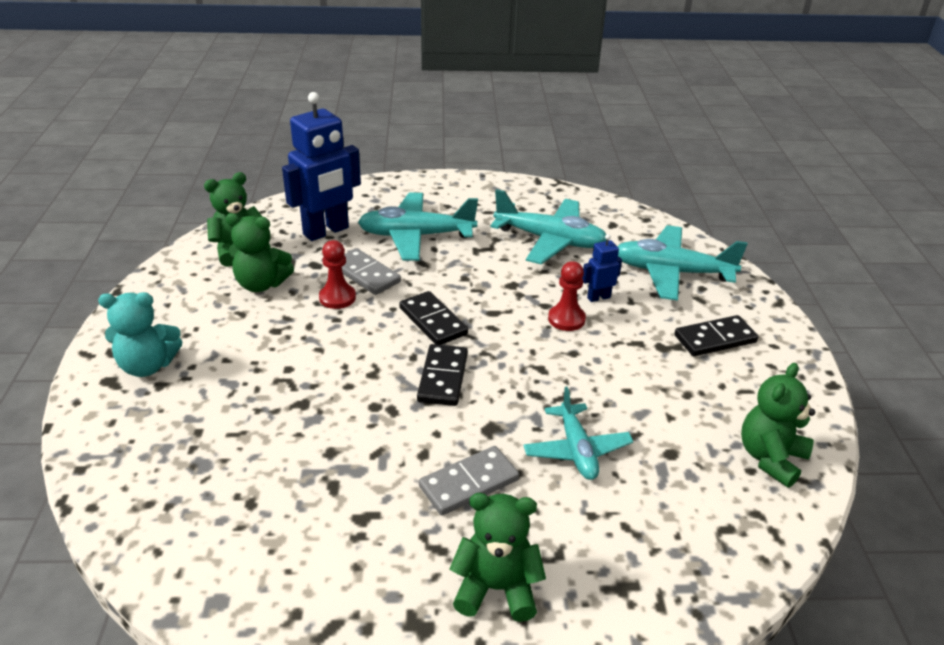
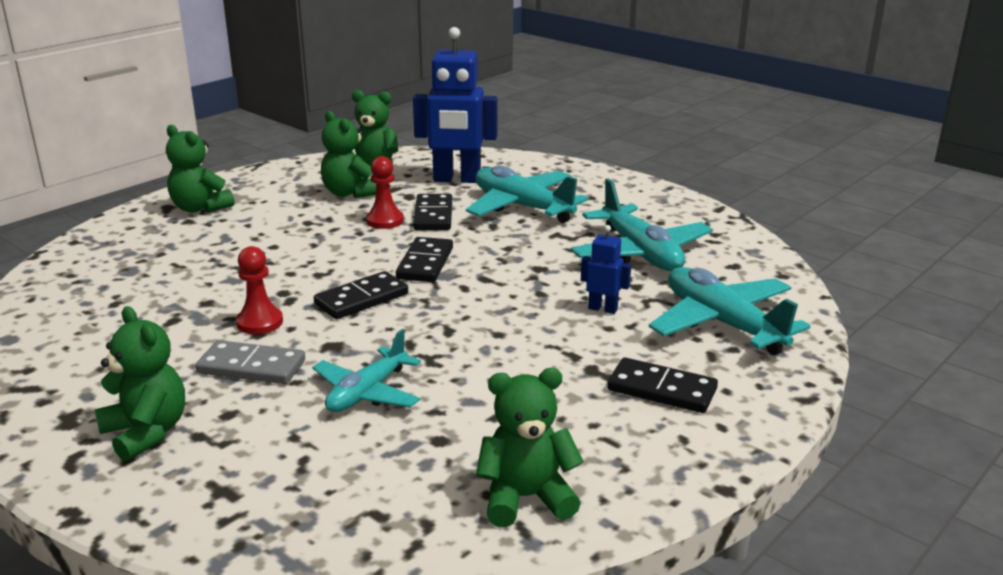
camera: 45 degrees right, 10 degrees down
(147, 366) = (200, 208): turquoise teddy bear -> green teddy bear
(366, 274) = (433, 215): grey domino -> black domino
(566, 319) = (539, 310): red pawn -> red pawn (260, 322)

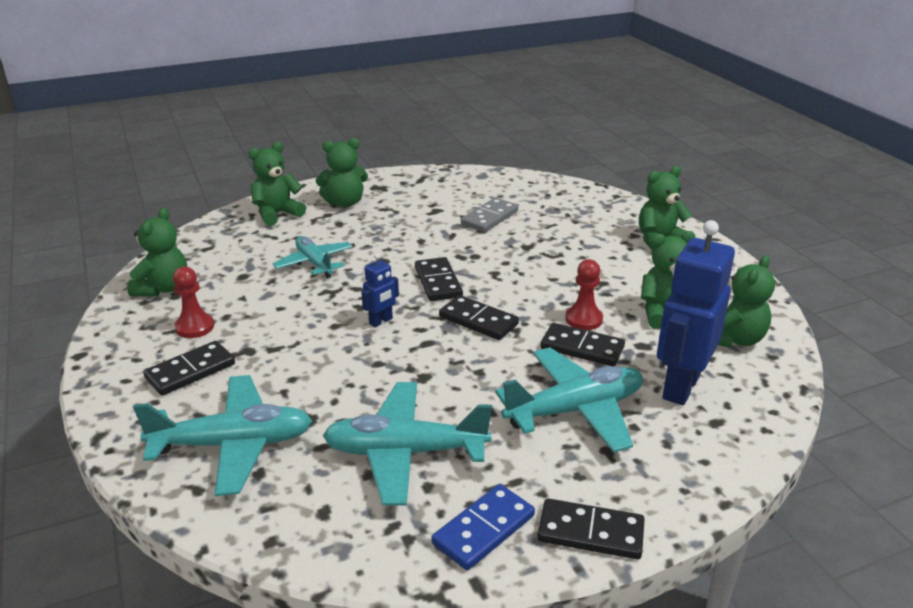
camera: 115 degrees right, 5 degrees up
(215, 489) = (277, 214): none -> green teddy bear
(251, 367) = (382, 234): grey domino -> grey domino (490, 218)
(260, 322) = (436, 242): red pawn -> red pawn (194, 327)
(603, 309) = (322, 386): blue robot -> blue robot (381, 321)
(638, 188) = (590, 532): none -> black domino
(676, 214) = (484, 530): none -> blue domino

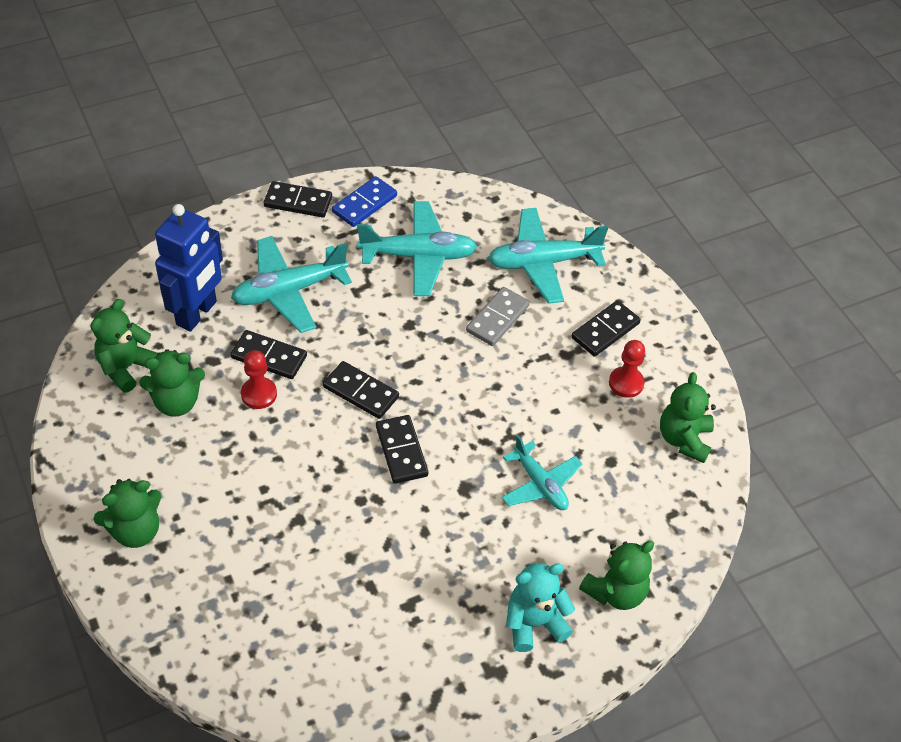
camera: 175 degrees right, 20 degrees up
(344, 203) = (534, 623): green teddy bear -> turquoise teddy bear
(381, 321) = (453, 391): blue robot -> none
(490, 218) = (338, 585): grey domino -> grey domino (497, 318)

